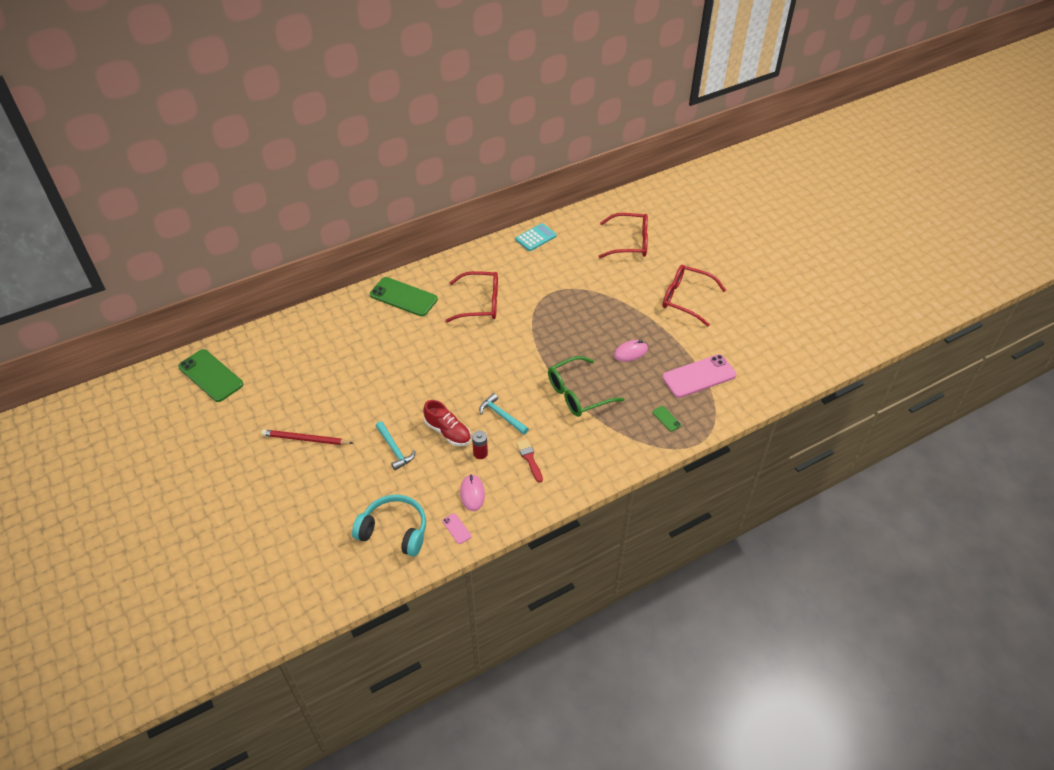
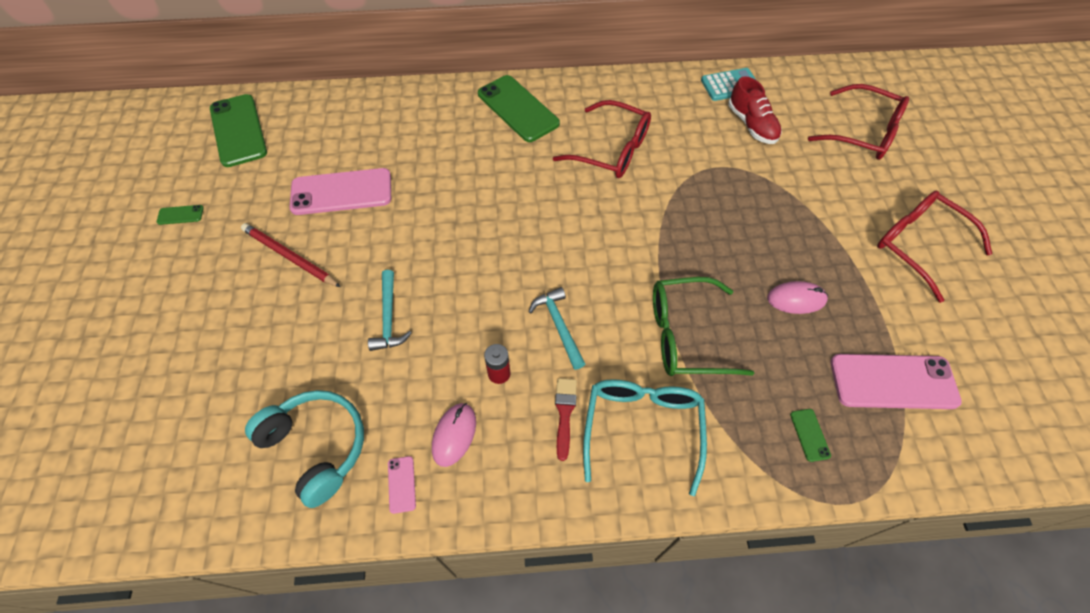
camera: 25 degrees right, 10 degrees up
(208, 442) = (180, 215): none -> green phone
(314, 389) = (341, 192): none -> pink phone
(448, 432) = (472, 321): red shoe -> red shoe (751, 125)
(576, 449) = (642, 427): none -> turquoise glasses

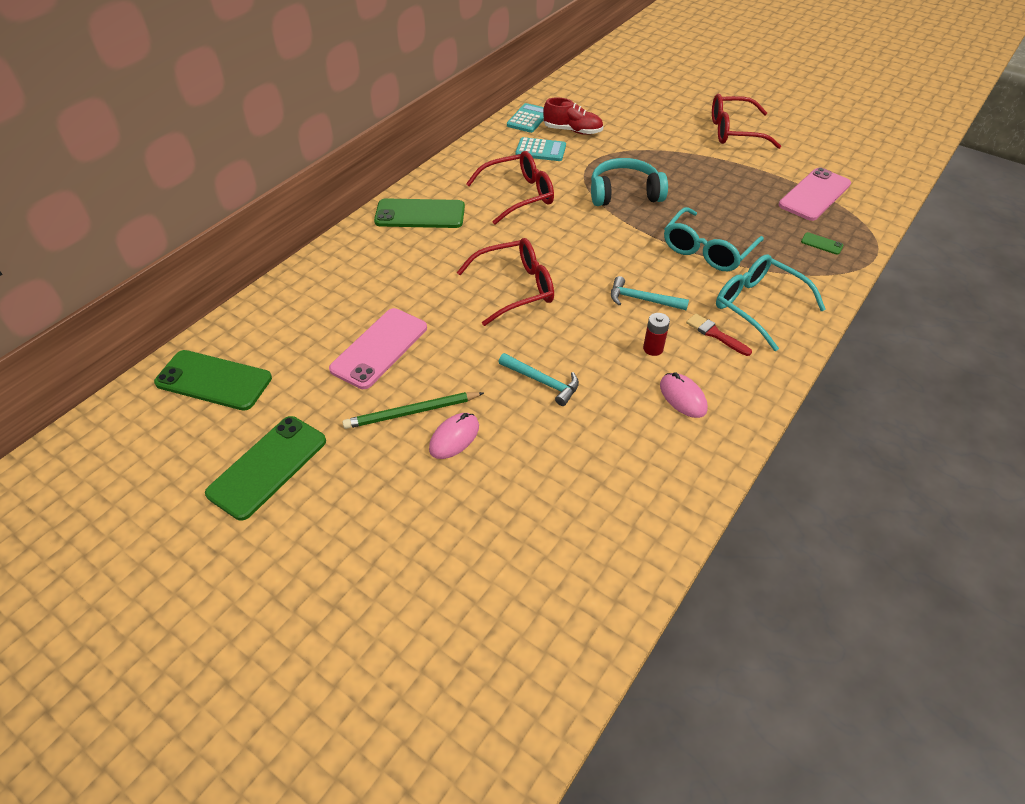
camera: 50 degrees left, 10 degrees down
(180, 215) = (268, 467): green phone -> green phone, size x2.36
(289, 257) = (412, 412): red pencil -> green pencil
(317, 447) = (623, 481): turquoise headphones -> turquoise headphones (624, 193)
(402, 484) = (699, 446): pink phone -> none
(685, 335) = (707, 250): green glasses -> turquoise glasses
(693, 123) = (540, 150): none -> turquoise calculator
(796, 299) = (725, 194): pink mouse -> pink mouse (454, 438)
(863, 133) = (632, 98): red glasses -> red glasses (515, 288)

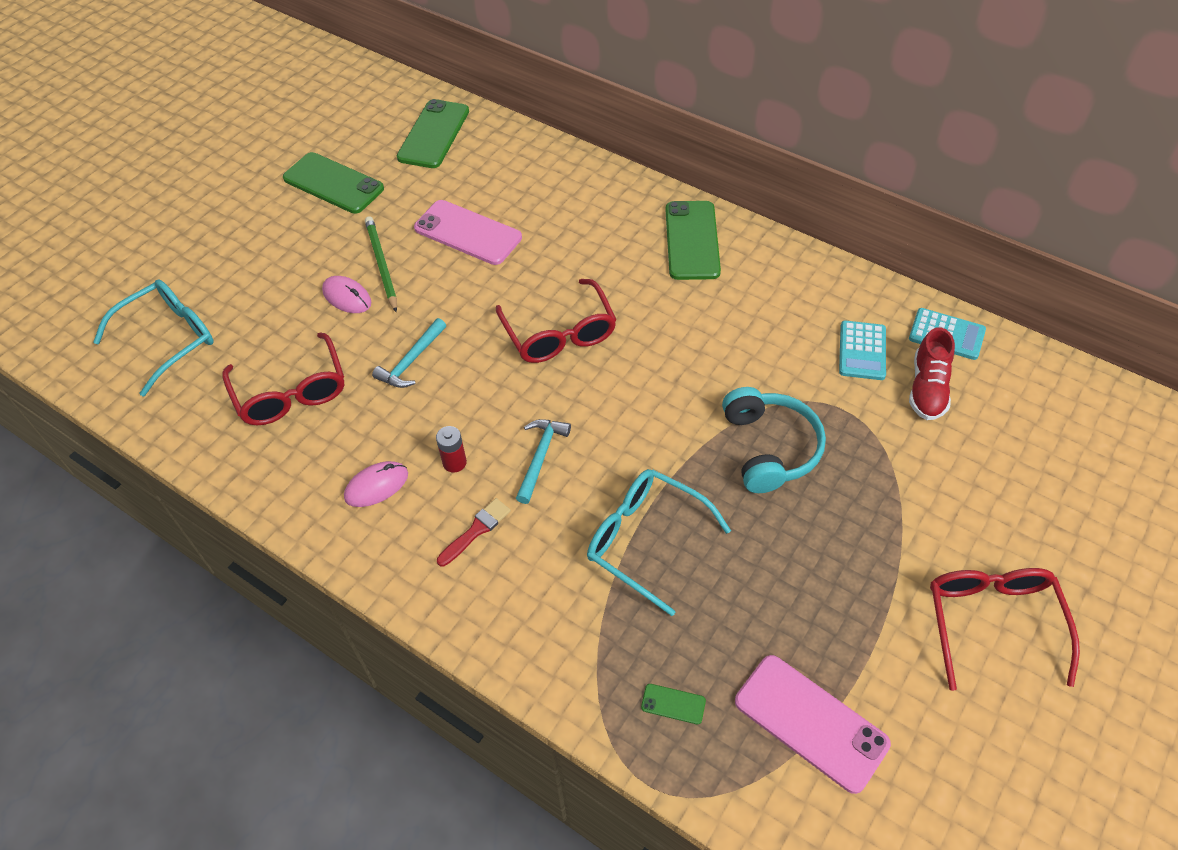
camera: 90 degrees right, 5 degrees up
(519, 195) = (746, 330): red glasses -> red glasses (291, 392)
(757, 306) = (528, 588): turquoise glasses -> turquoise glasses (169, 339)
(821, 244) = (673, 704): green phone -> green phone turned 75 degrees clockwise

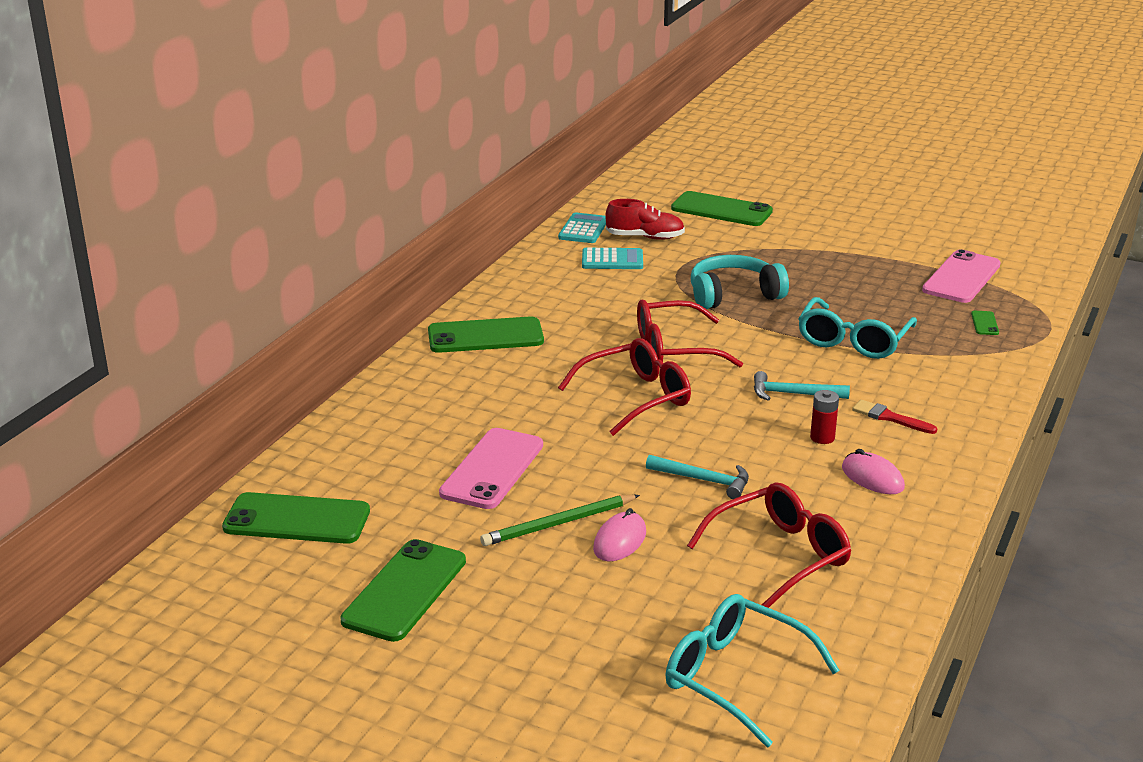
camera: 100 degrees left, 25 degrees down
(992, 622) = (845, 223): red glasses -> red glasses (674, 349)
(1021, 481) = (721, 210): none -> green phone

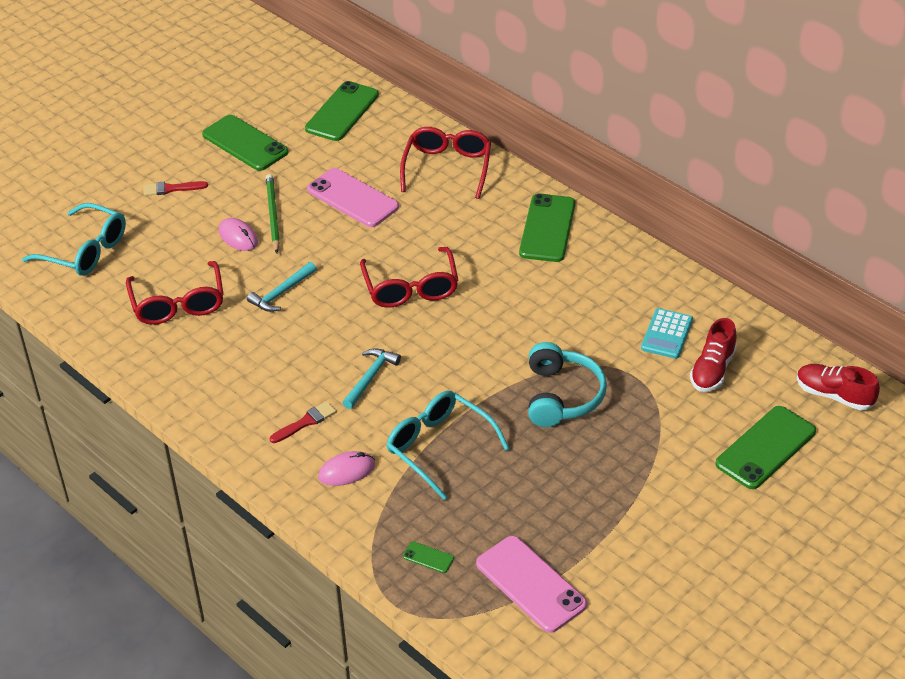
camera: 110 degrees right, 15 degrees up
(546, 633) = (171, 189): none -> red brush
(583, 229) = (745, 331): turquoise calculator -> none
(638, 192) = (834, 395): none -> red shoe
(674, 349) = (477, 329): red glasses -> red glasses (447, 167)
(735, 677) = (85, 251): turquoise glasses -> turquoise glasses turned 60 degrees clockwise
(822, 438) = (300, 372): red battery -> none
(872, 478) = (233, 380): pink mouse -> pink mouse (347, 471)

